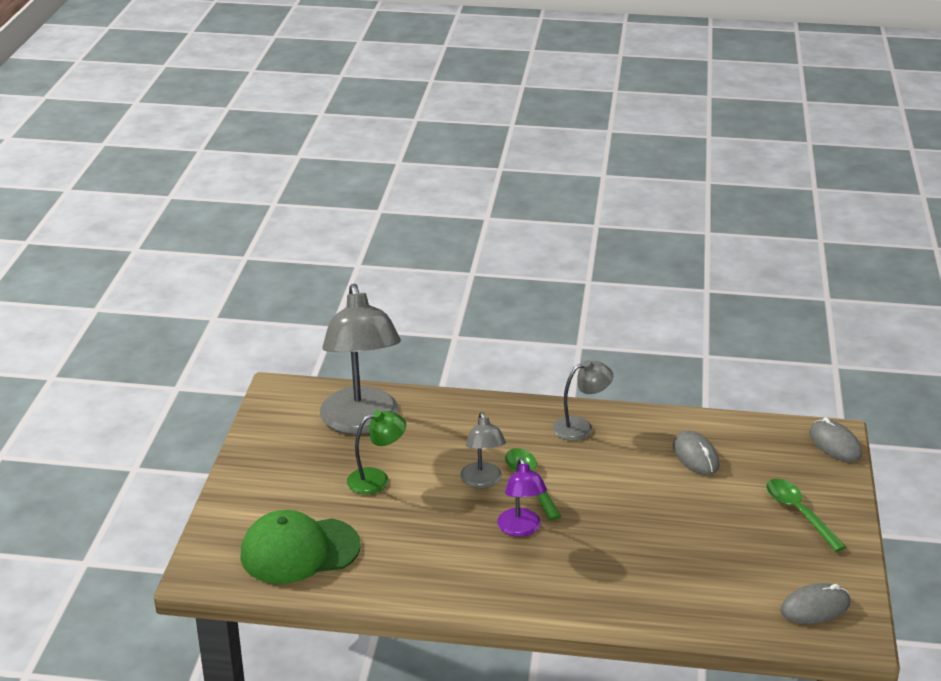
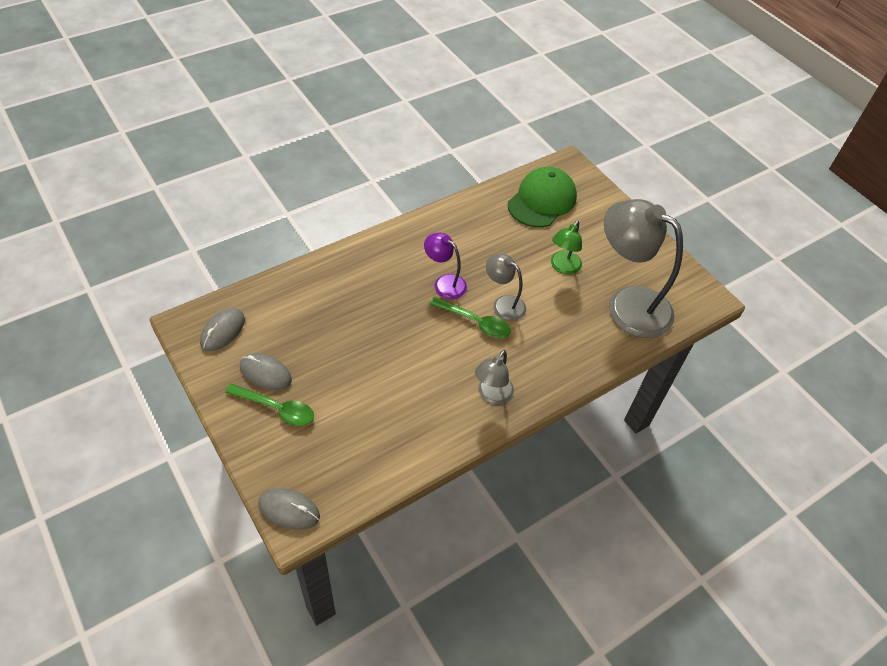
camera: 135 degrees right, 20 degrees up
(695, 456) = (388, 420): grey mouse -> grey mouse (265, 373)

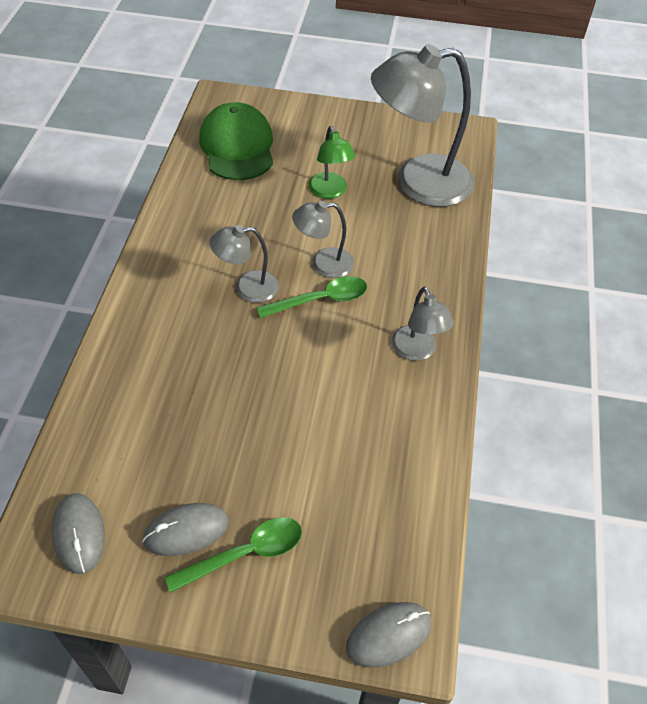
camera: 45 degrees left, 0 degrees up
(444, 283) = (247, 288): purple lamp -> grey lamp

